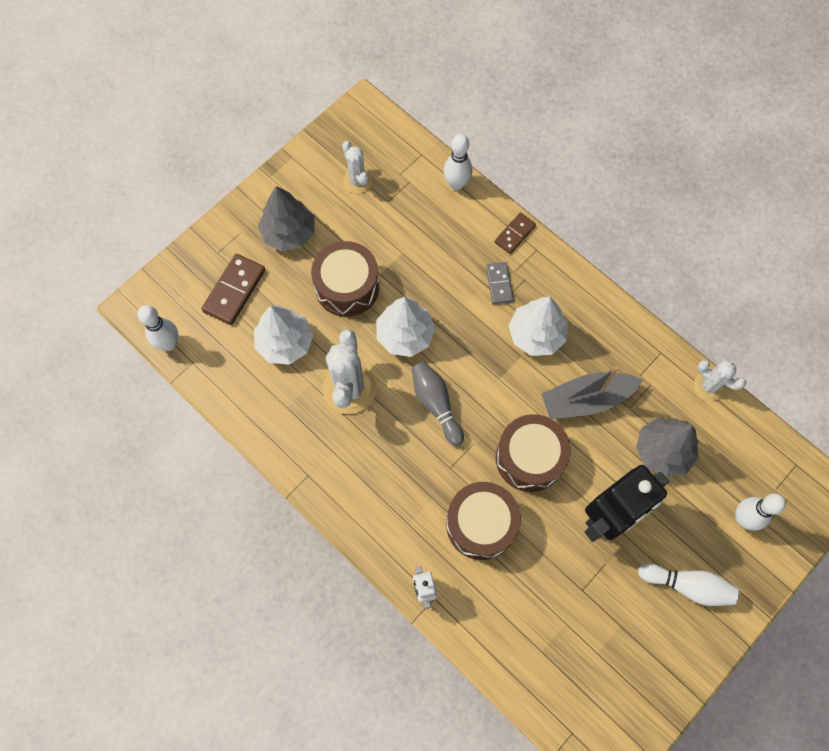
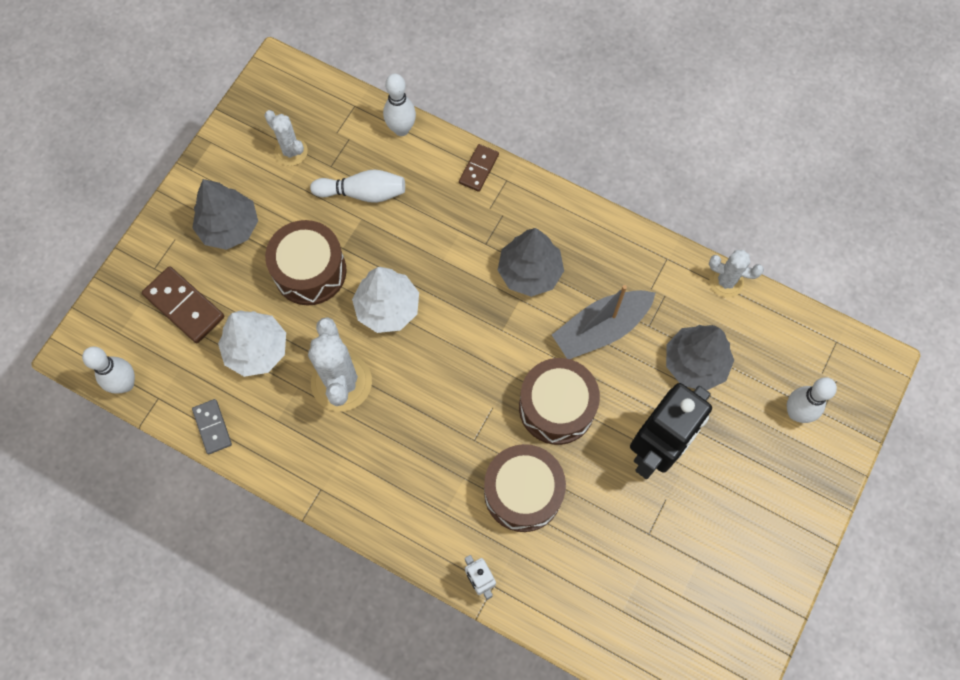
camera: 15 degrees left, 0 degrees up
(234, 290) = (184, 306): brown domino -> brown domino turned 60 degrees counterclockwise
(436, 404) = (441, 375): grey bowling pin -> none
(499, 284) = (475, 227): grey domino -> grey domino (212, 427)
(536, 334) = (530, 272): white tree -> grey tree
(687, 585) = (756, 499): white bowling pin -> white bowling pin (363, 193)

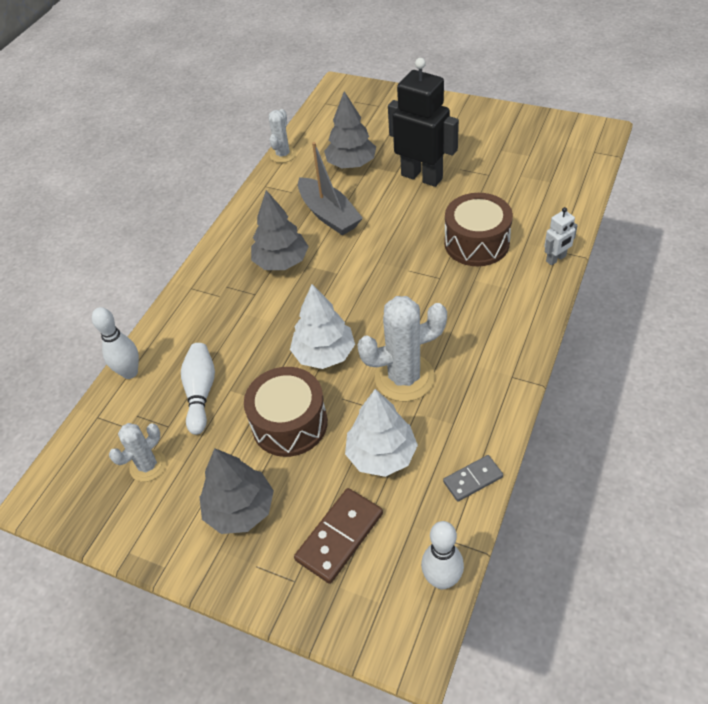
camera: 90 degrees left, 20 degrees down
(479, 169) = (178, 308): brown domino -> none
(556, 407) = (400, 232): brown drum -> none
(796, 412) = (381, 116): white bowling pin -> none

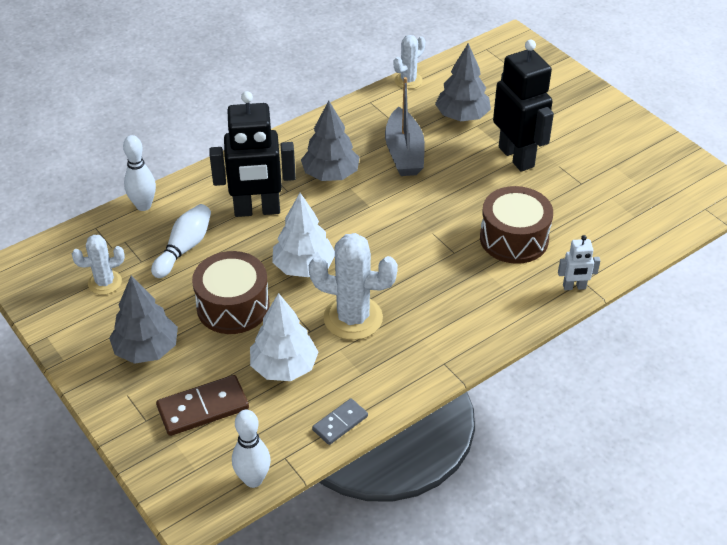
camera: 25 degrees right, 5 degrees down
(241, 324) = (257, 210): none -> black robot
(473, 479) = (340, 423): grey domino -> grey domino turned 45 degrees counterclockwise

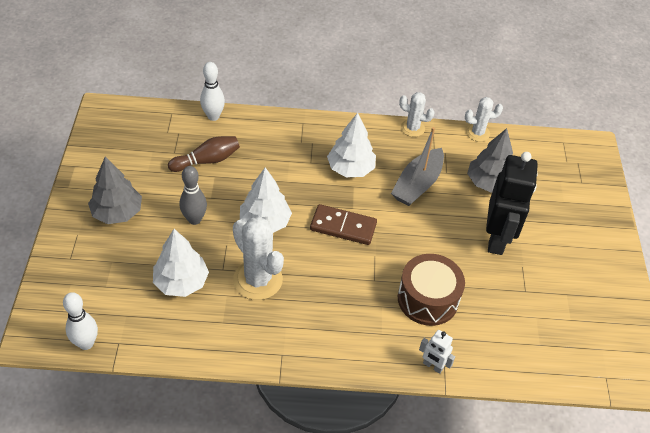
camera: 35 degrees right, 5 degrees up
(105, 282) = (140, 153): white cactus -> white cactus (412, 128)
(184, 248) = (207, 161): white bowling pin -> brown bowling pin
(203, 408) = (108, 274): brown domino -> brown domino (343, 227)
(233, 306) = (194, 219): brown drum -> grey bowling pin
(257, 210) = (277, 164): black robot -> none
(330, 174) = (350, 168): grey tree -> white tree
(340, 423) = (174, 346): grey domino -> none

